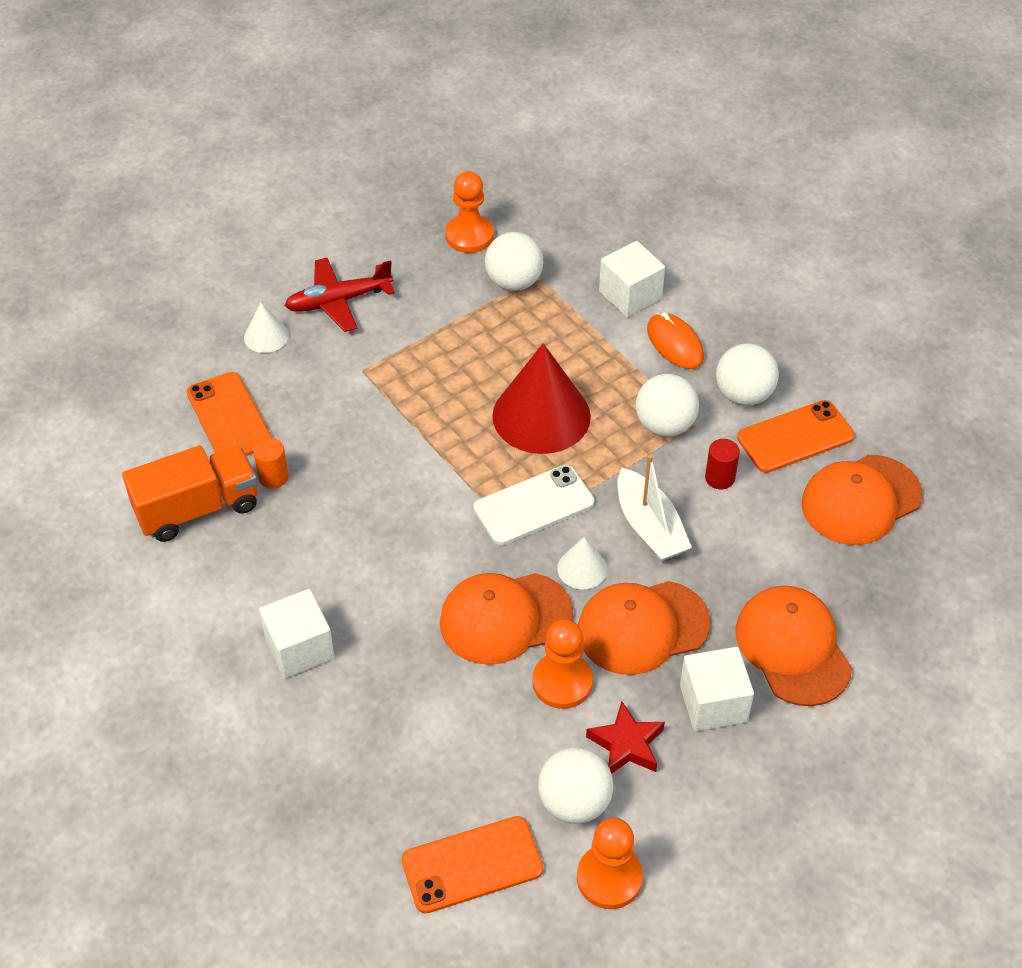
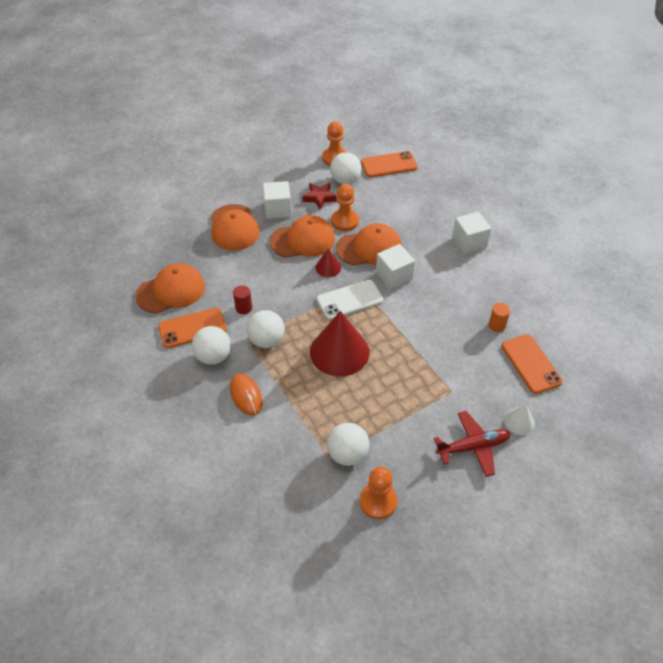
camera: 175 degrees left, 0 degrees up
(197, 509) = (536, 310): orange truck -> none
(582, 568) = (328, 267): white cone -> red cone
(630, 295) = (267, 436): white cube -> white cube (394, 276)
(649, 527) = (289, 285): white boat -> none

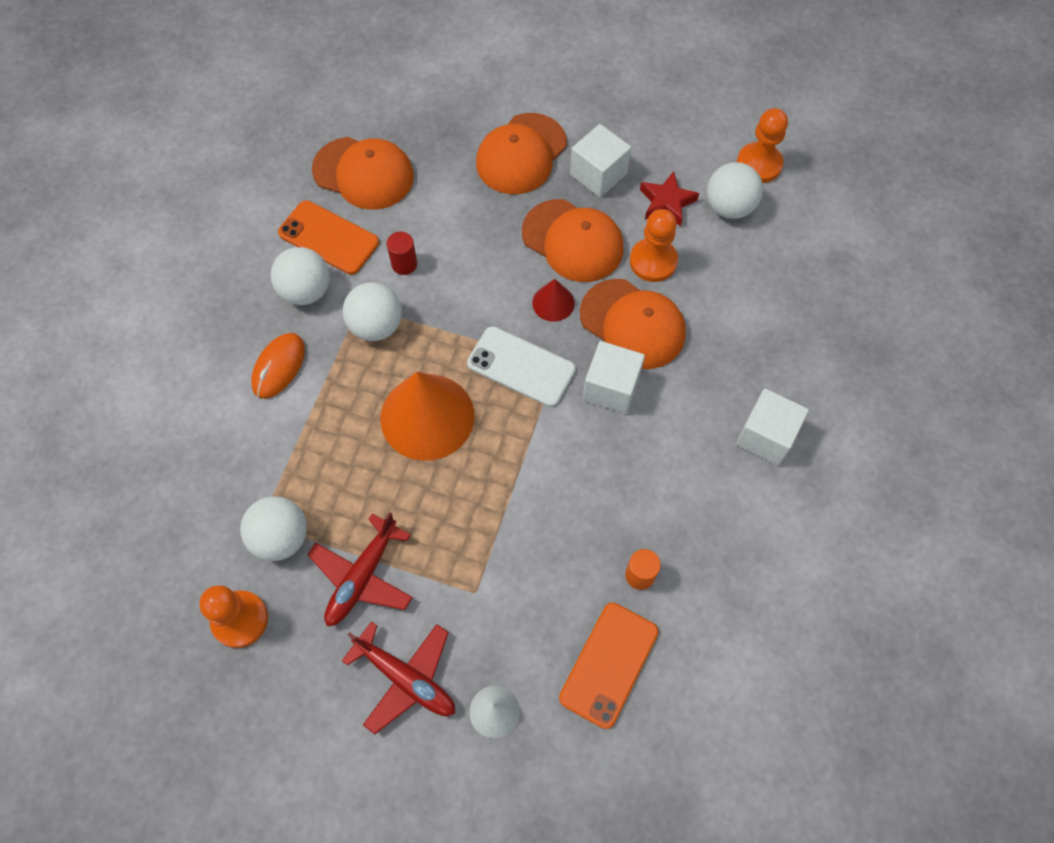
camera: 50 degrees right, 15 degrees up
(339, 352) = (427, 416): red cone -> orange cone
(389, 165) = (815, 234): orange phone -> none
(402, 432) = (362, 577): none -> red plane

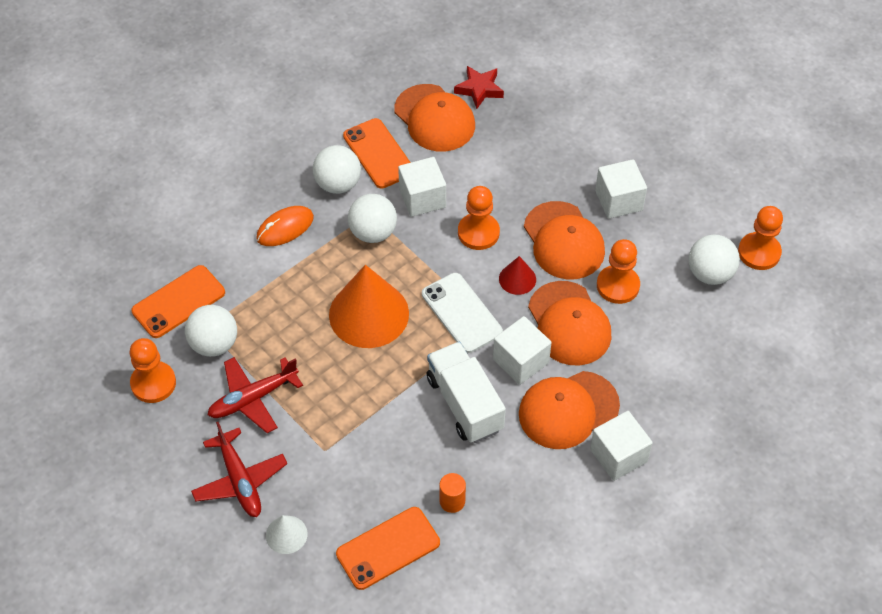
camera: 30 degrees right, 10 degrees down
(211, 510) = (179, 302): none -> orange phone
(404, 264) = (422, 198): red cylinder -> white cube
(484, 273) = (478, 233): none -> orange pawn
(521, 154) = (566, 158): orange cap -> orange cap (568, 410)
(585, 462) = (465, 403): none -> white truck
(666, 202) = (660, 247): red star -> red star (479, 89)

